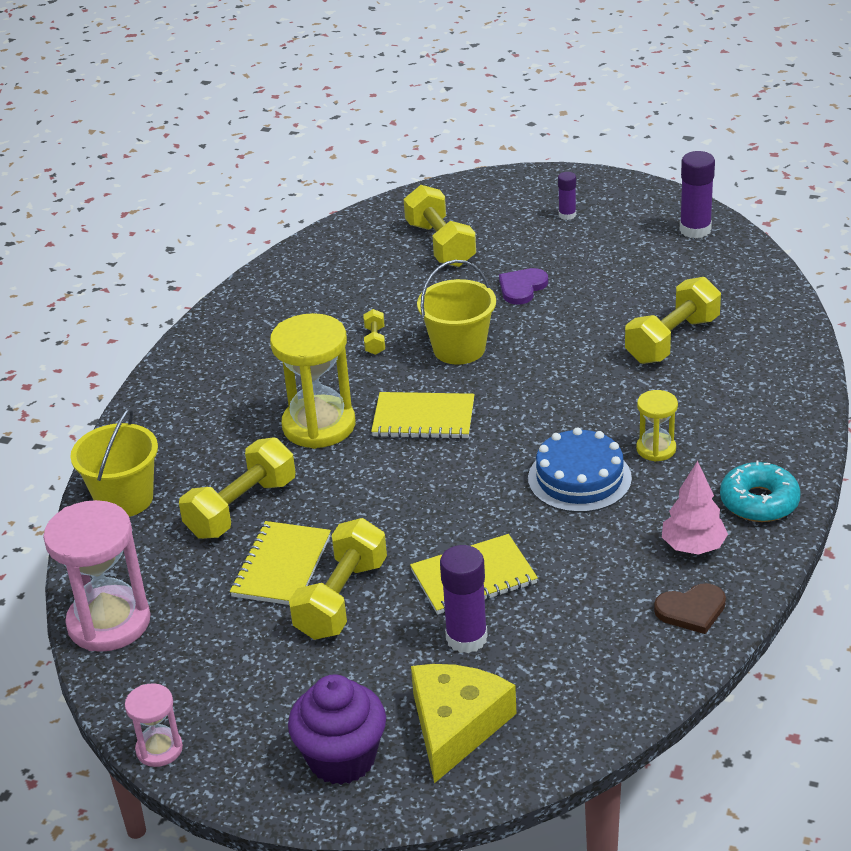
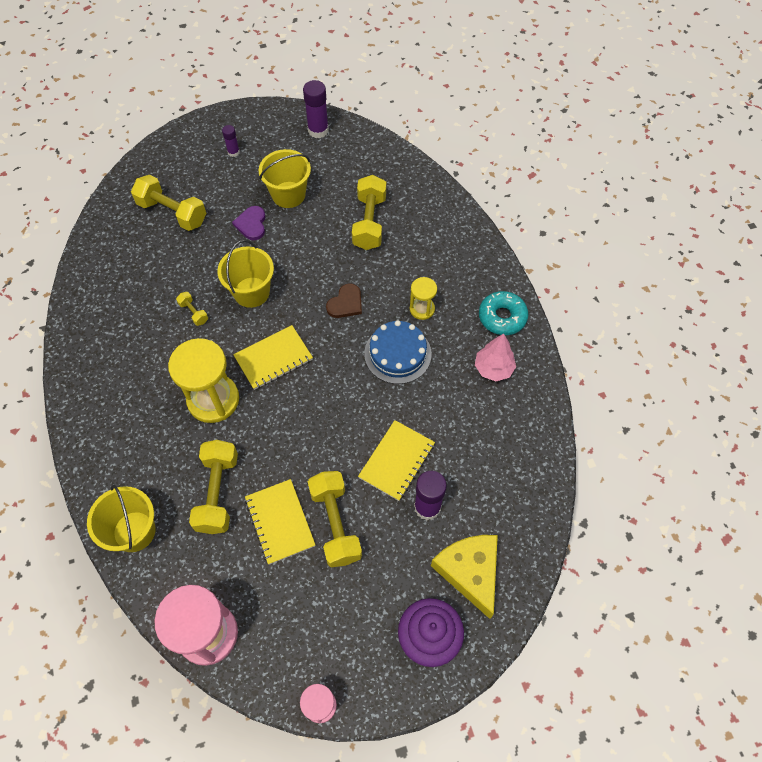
camera: 40 degrees left, 25 degrees up
(595, 277) = (288, 194): none -> yellow bucket
(691, 610) = (525, 413): brown heart -> brown heart (346, 303)

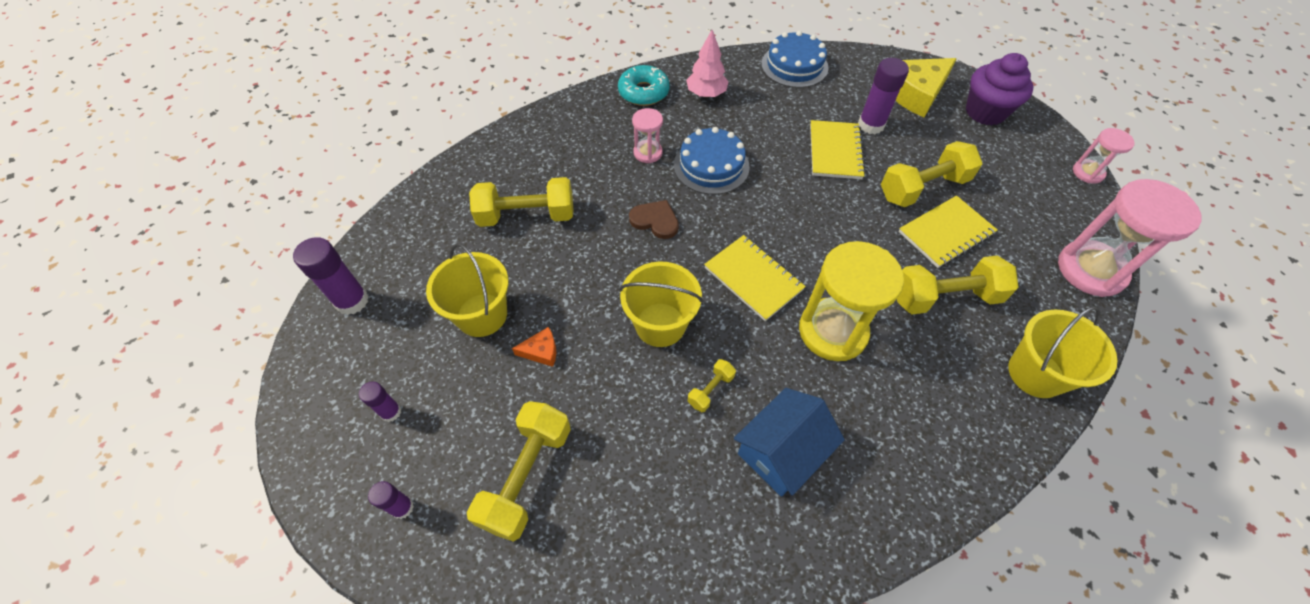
camera: 100 degrees left, 5 degrees down
(139, 343) = (781, 452): none -> blue house
(175, 159) = (402, 507): none -> purple glue stick
(251, 224) = (541, 351): purple heart -> orange cheese
(396, 461) = (835, 151): yellow notebook -> yellow notebook turned 75 degrees clockwise
(422, 309) = (648, 153): yellow hourglass -> pink hourglass
(529, 461) = (794, 65): none -> blue cake

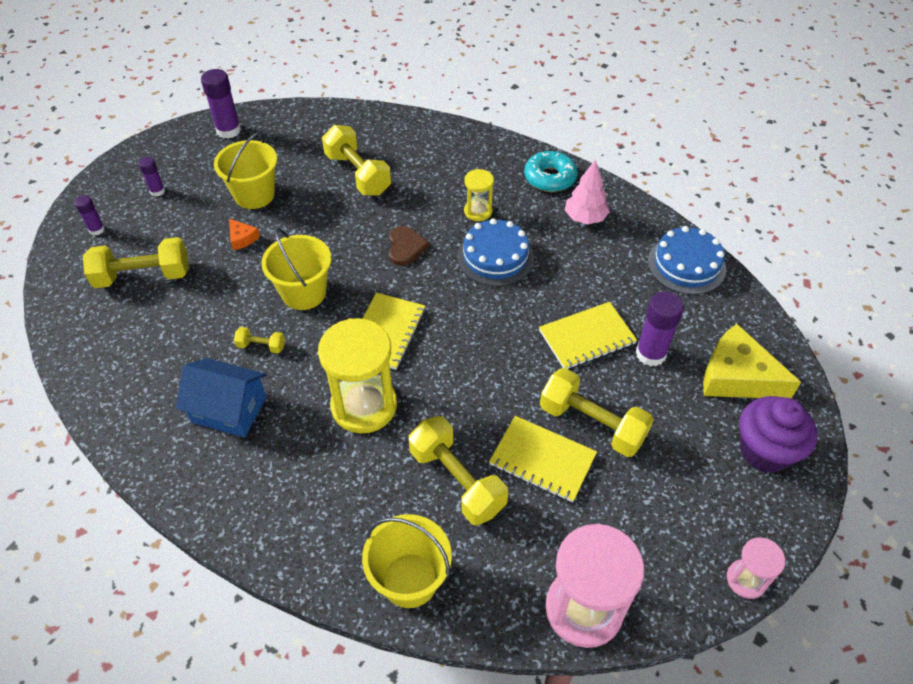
camera: 60 degrees right, 5 degrees down
(648, 153) = (478, 211): pink hourglass -> yellow hourglass

